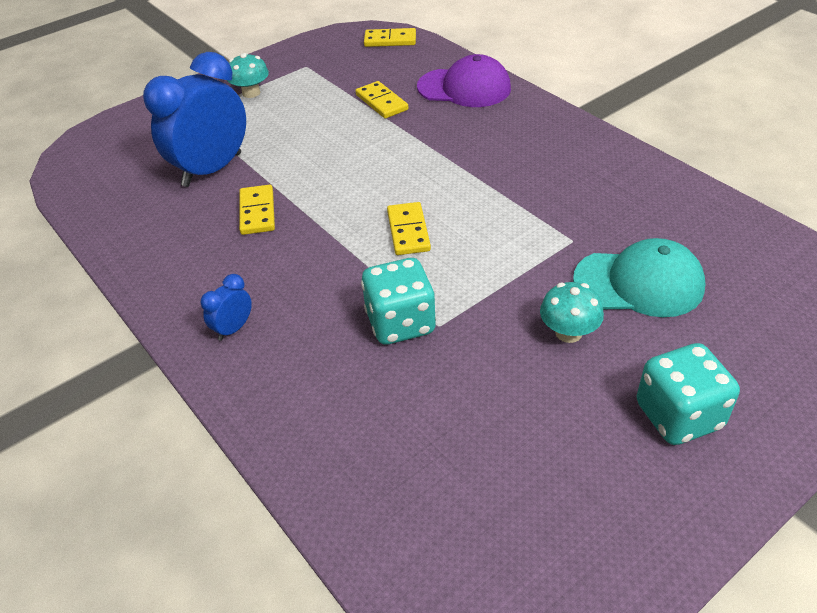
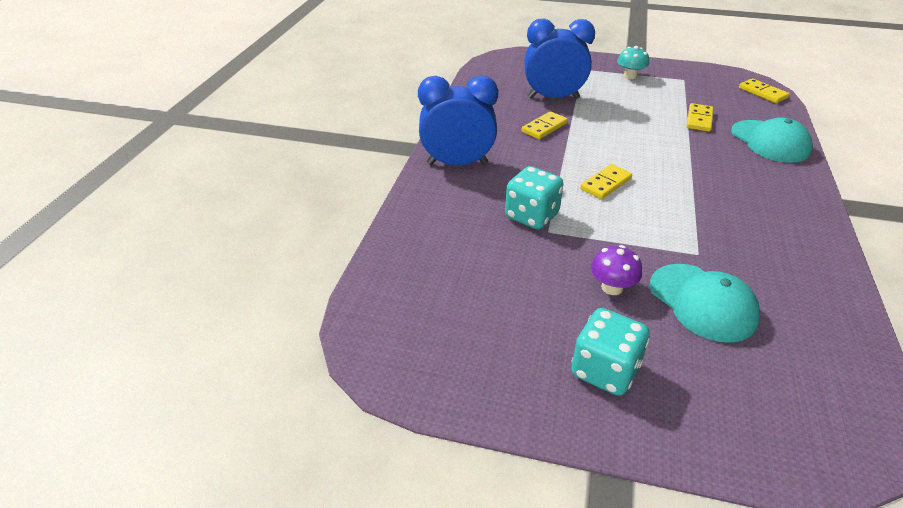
camera: 50 degrees right, 5 degrees down
(233, 329) = (457, 164): blue clock -> blue clock, size x2.32
(464, 88) = (770, 141): purple cap -> turquoise cap
(568, 333) = (612, 287): turquoise mushroom -> purple mushroom

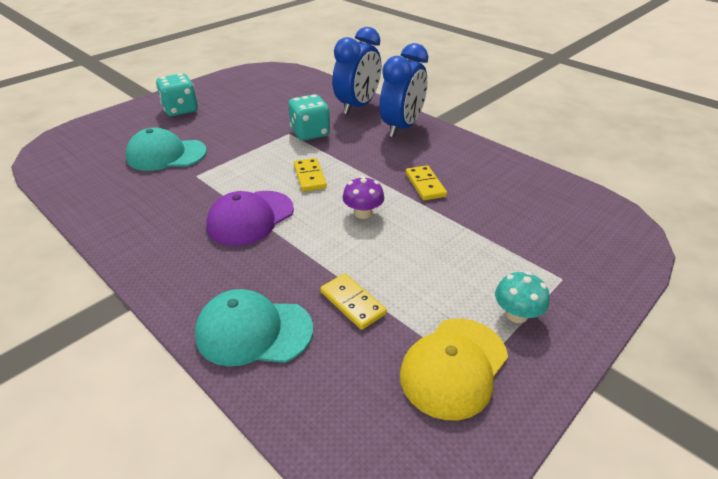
camera: 120 degrees right, 0 degrees up
(553, 98) = (486, 216): blue clock -> blue clock (357, 106)
(612, 287) = (218, 133): purple mushroom -> purple mushroom (363, 213)
(689, 84) = (454, 367): none -> yellow cap
(697, 189) = (250, 218): none -> purple cap
(763, 93) = (365, 448): yellow domino -> none

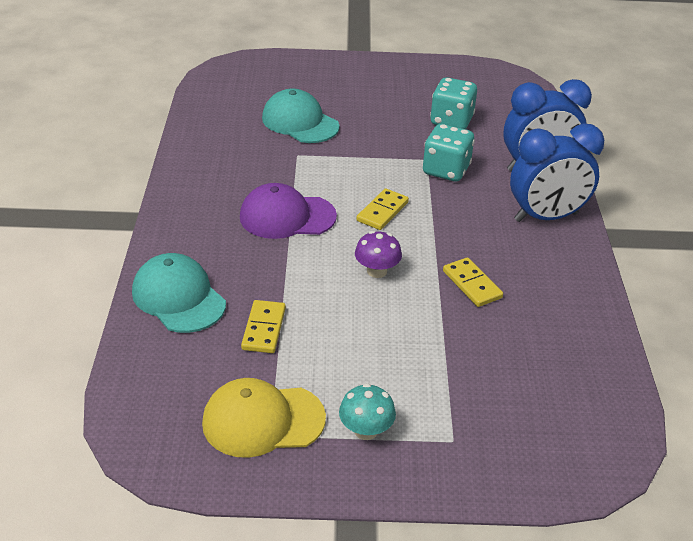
camera: 45 degrees right, 0 degrees up
(180, 110) = (367, 83): turquoise dice -> turquoise dice (451, 121)
(425, 185) = (472, 284): yellow domino -> yellow domino turned 60 degrees counterclockwise

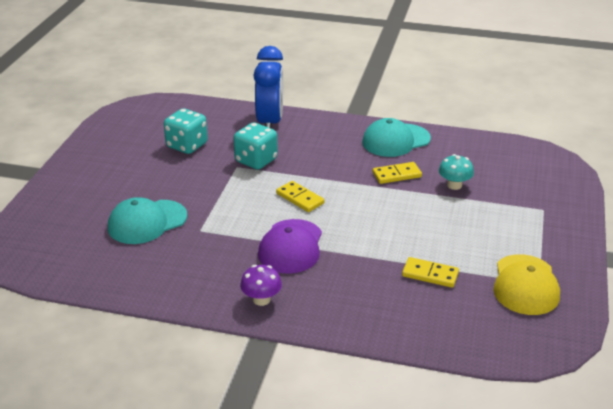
camera: 75 degrees left, 5 degrees down
(178, 297) = (385, 317): turquoise cap -> turquoise cap (395, 140)
(366, 430) = (534, 241): turquoise mushroom -> turquoise mushroom (454, 185)
(377, 271) = (373, 212): purple mushroom -> purple mushroom (261, 299)
(546, 217) = (329, 131): blue clock -> none

